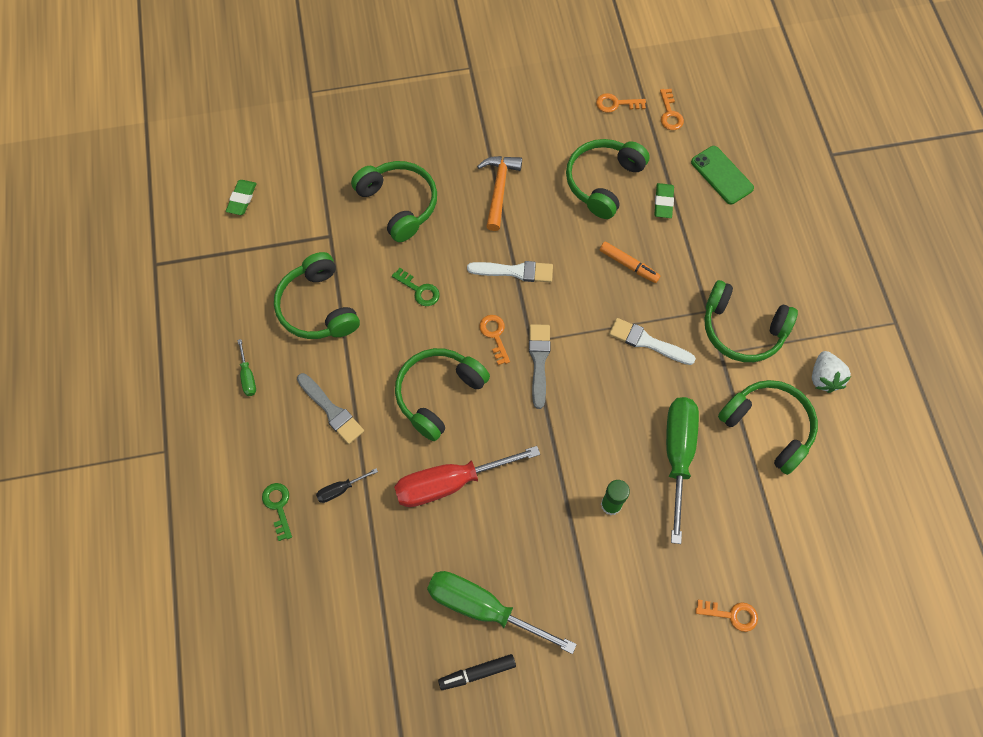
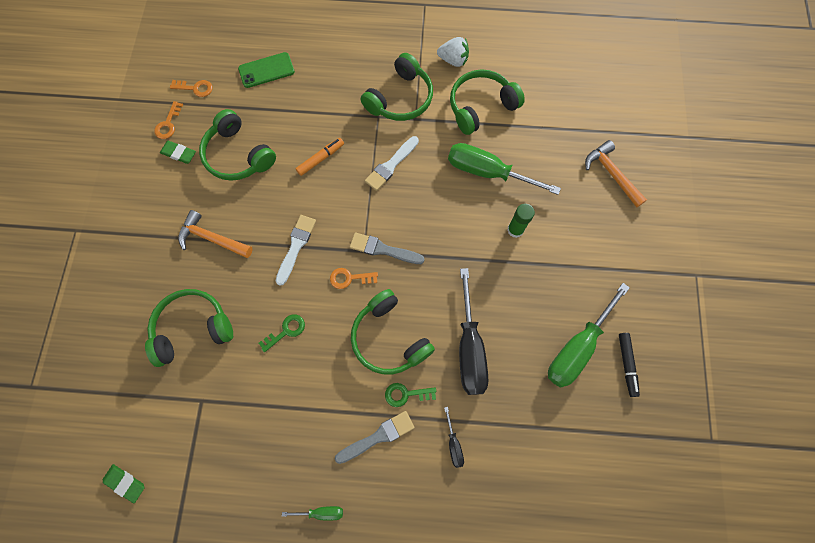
camera: 75 degrees left, 5 degrees up
(278, 506) = (456, 506): green key -> green key (406, 394)
(318, 307) = (272, 427): green headphones -> none
(450, 483) = (469, 347): red screwdriver -> black screwdriver
(663, 202) = (274, 117): green eraser -> green eraser (179, 153)
(731, 615) = (611, 174): orange key -> orange hammer

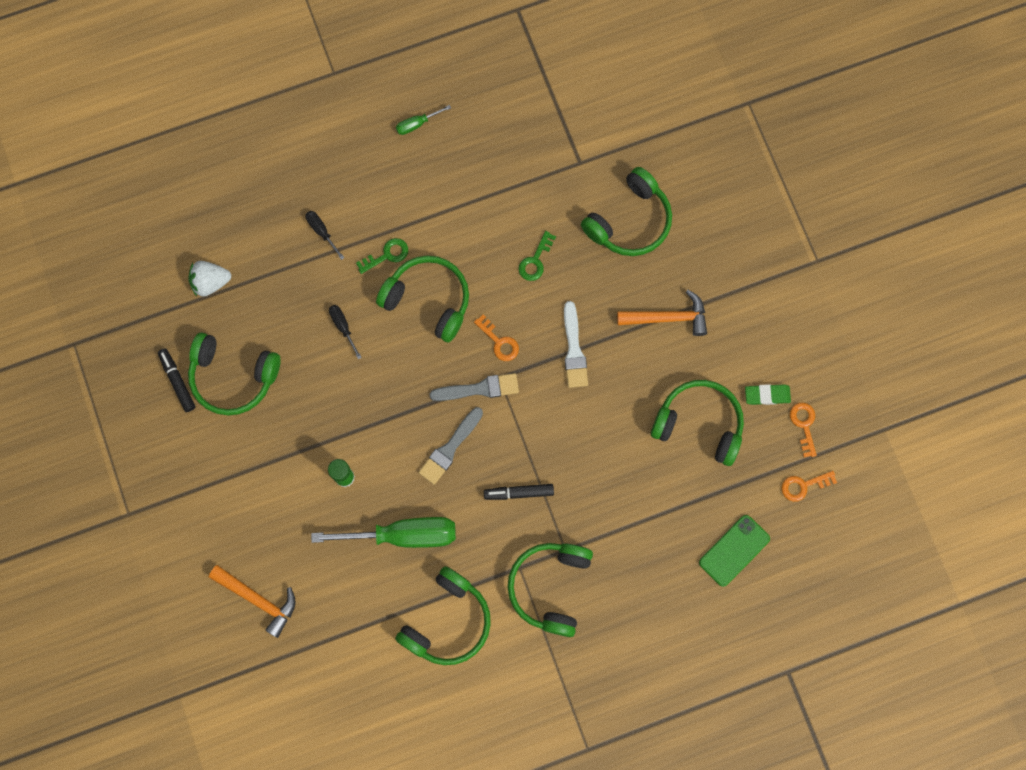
camera: 155 degrees right, 5 degrees up
(125, 483) = (605, 69): green eraser -> none
(321, 159) = (603, 463): orange marker -> none
(349, 278) = (499, 342): orange key -> orange key turned 75 degrees clockwise
(377, 437) = (396, 206): grey brush -> grey brush (450, 448)
(391, 165) = (518, 492): white brush -> black marker
(453, 60) = (510, 675): white strawberry -> white strawberry (210, 282)
(469, 347) = (343, 327): black screwdriver -> black screwdriver, size x0.44
(577, 347) = (233, 377): green screwdriver -> green headphones

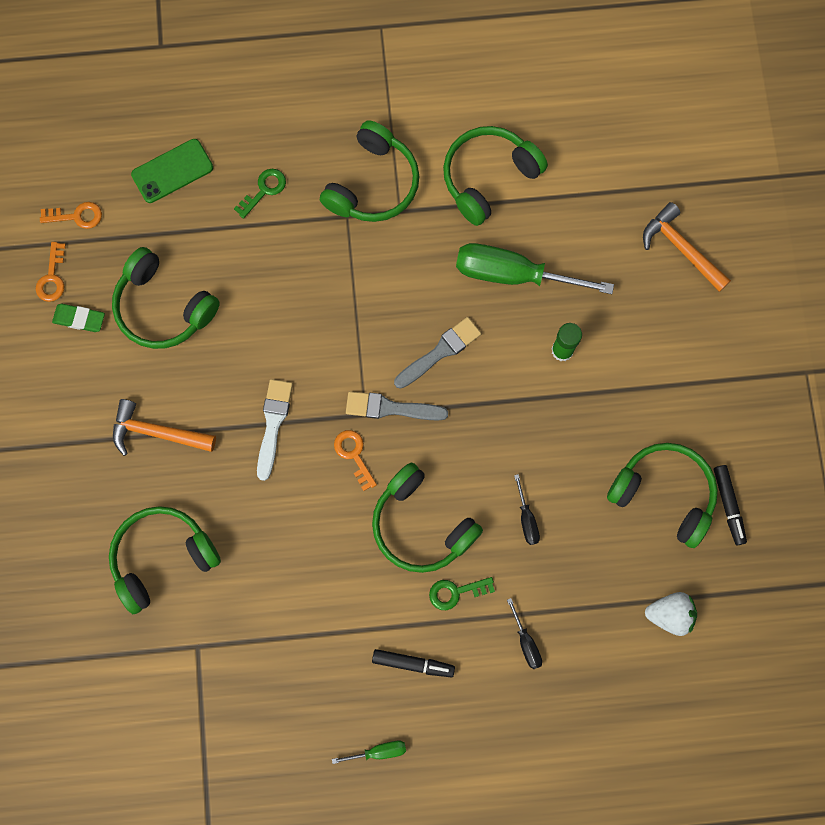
camera: 165 degrees left, 0 degrees up
(518, 492) = (379, 286): black marker -> black marker (413, 663)
(535, 260) = (285, 539): green key -> green key (264, 190)

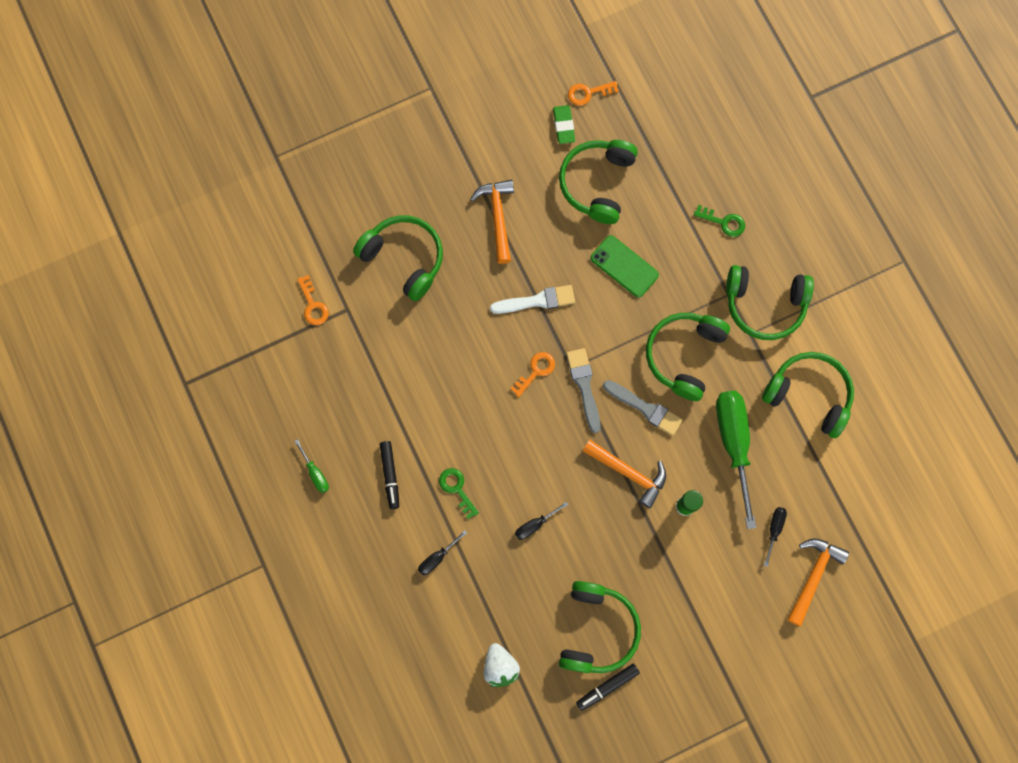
camera: 70 degrees right, 0 degrees up
(77, 216) = (644, 91): orange key -> orange key (313, 305)
(172, 171) = (710, 147): green phone -> green phone (624, 266)
(421, 524) = (500, 443): green headphones -> green headphones (684, 355)
(505, 396) = (628, 473): none -> orange hammer
(619, 268) = (774, 530): none -> black screwdriver

